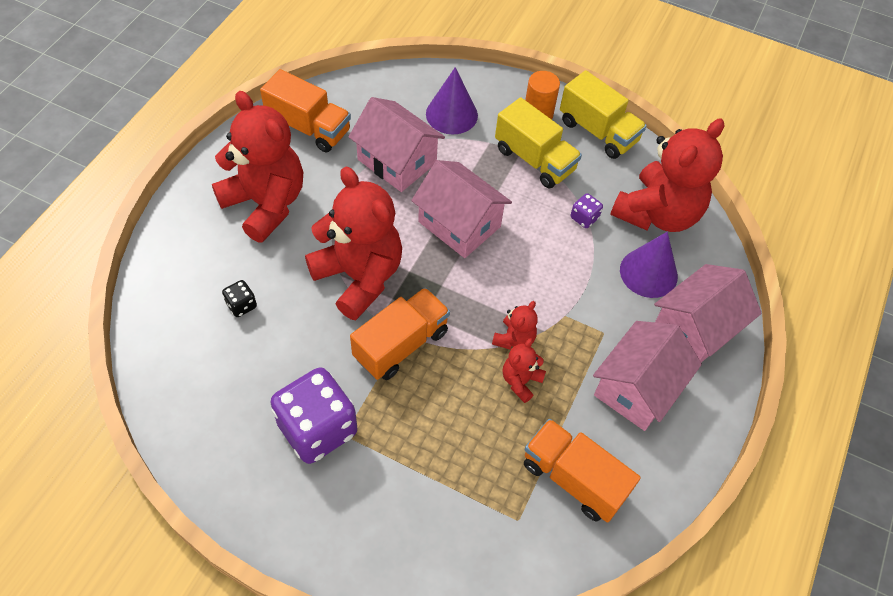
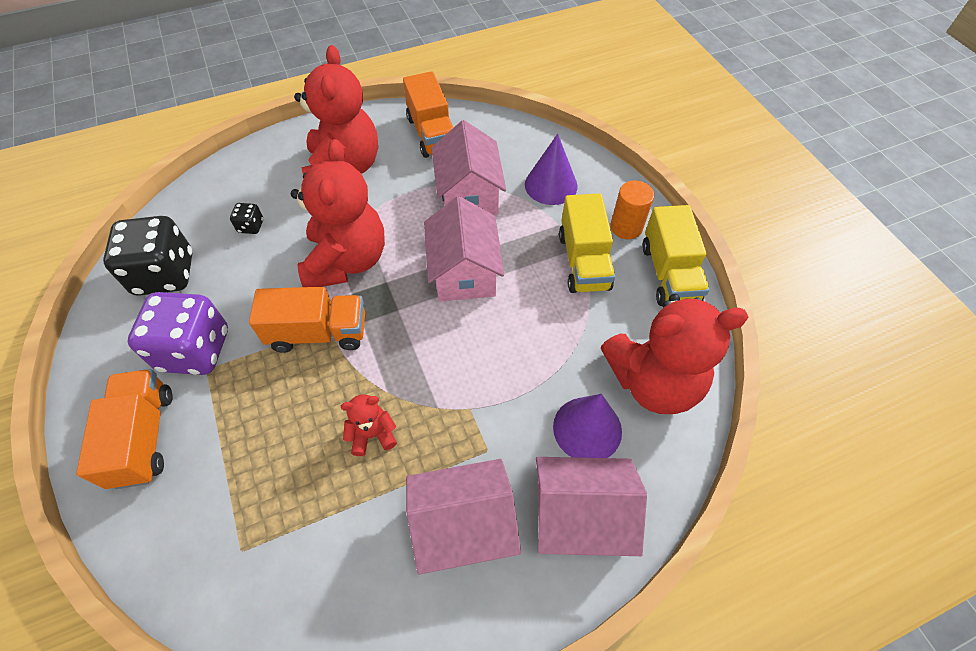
camera: 45 degrees right, 0 degrees up
(213, 395) = (165, 274): none -> black dice
(514, 339) = (406, 395): red teddy bear -> none
(573, 479) = (321, 557): orange truck -> orange truck (144, 437)
(584, 218) = (577, 338): purple dice -> none

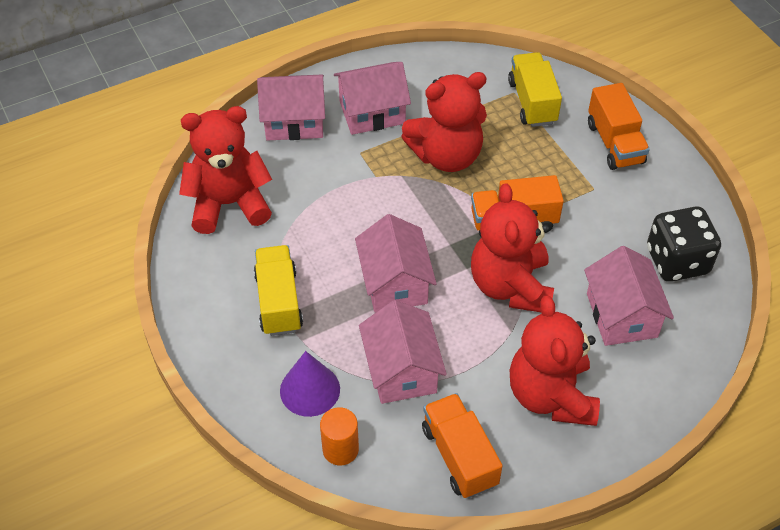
camera: 175 degrees right, 5 degrees down
(195, 350) = (611, 201): purple dice -> none
(251, 226) = (621, 315): black dice -> pink house
(372, 434) = (446, 156): red teddy bear -> red teddy bear, size x2.26
(587, 429) = (285, 170): purple cone -> none
(626, 227) = (231, 342): orange cylinder -> orange cylinder (340, 449)
(669, 273) = (196, 295): yellow truck -> yellow truck (532, 102)

